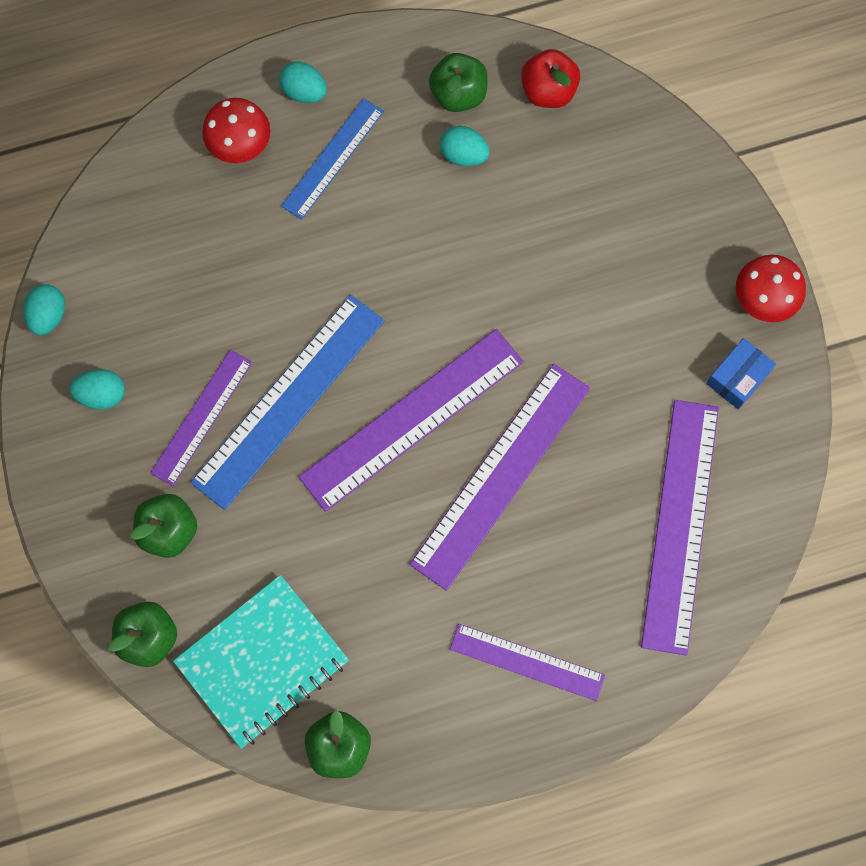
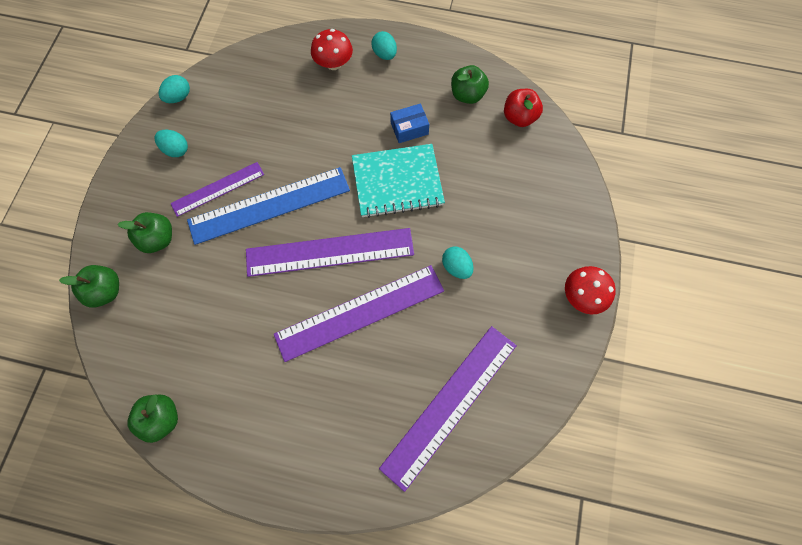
camera: 30 degrees right, 5 degrees down
(262, 662) = (155, 342): turquoise notebook -> turquoise notebook (397, 182)
(333, 158) = (377, 94): blue ruler -> none
(463, 155) = (450, 127): turquoise egg -> turquoise egg (456, 267)
(527, 662) = (303, 435): purple ruler -> none
(737, 377) = (539, 334): blue box -> blue box (409, 128)

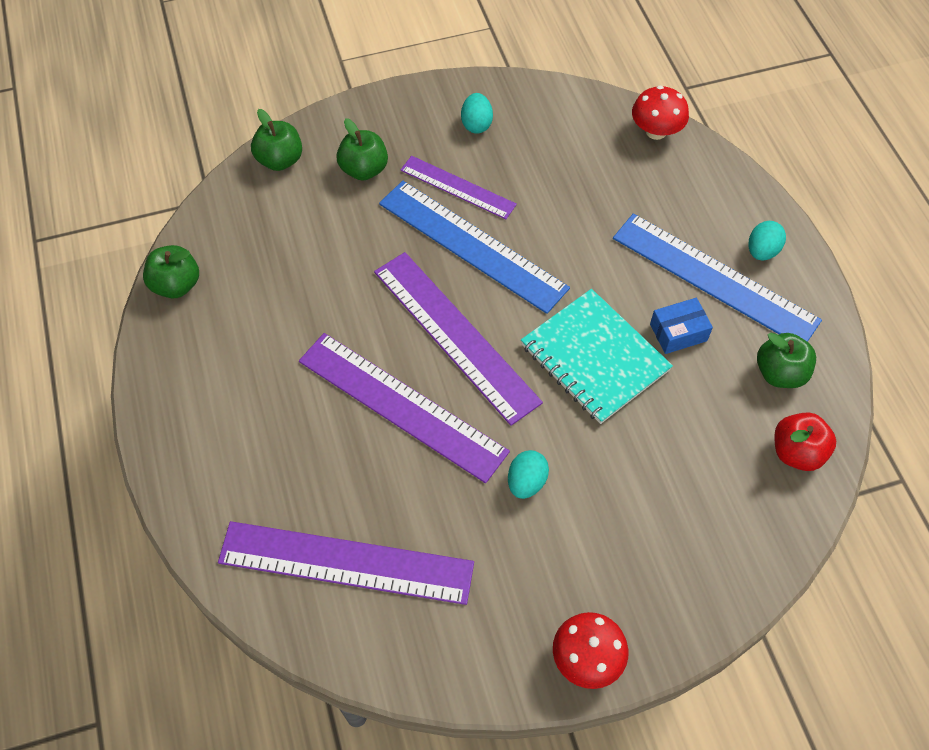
camera: 60 degrees right, 10 degrees down
(178, 97) = (541, 89): turquoise egg -> none
(333, 63) = (703, 206): red mushroom -> red mushroom (656, 131)
(386, 89) = (714, 279): none -> blue ruler
(409, 128) = (678, 332): blue box -> blue box turned 60 degrees counterclockwise

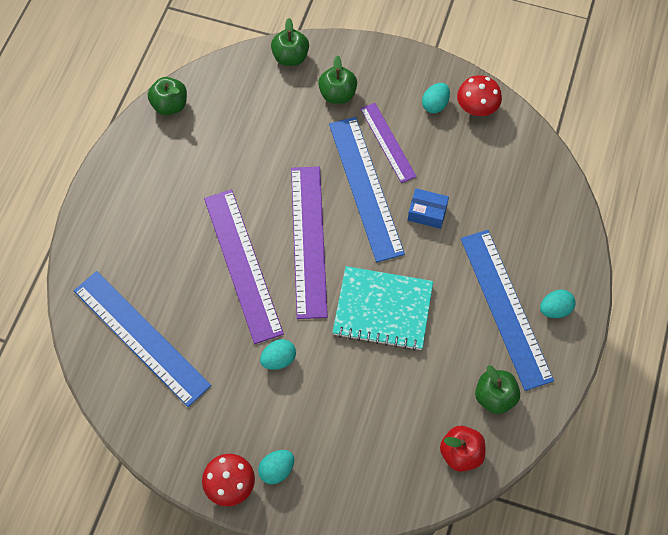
camera: 35 degrees right, 5 degrees up
(346, 562) = (141, 337): purple ruler -> blue ruler
(594, 358) = (383, 310): turquoise notebook -> turquoise notebook turned 75 degrees counterclockwise
(624, 604) = (277, 470): none -> turquoise egg
(656, 131) = (554, 181): red mushroom -> red mushroom (476, 108)
(678, 332) = (450, 328): blue box -> blue box (427, 213)

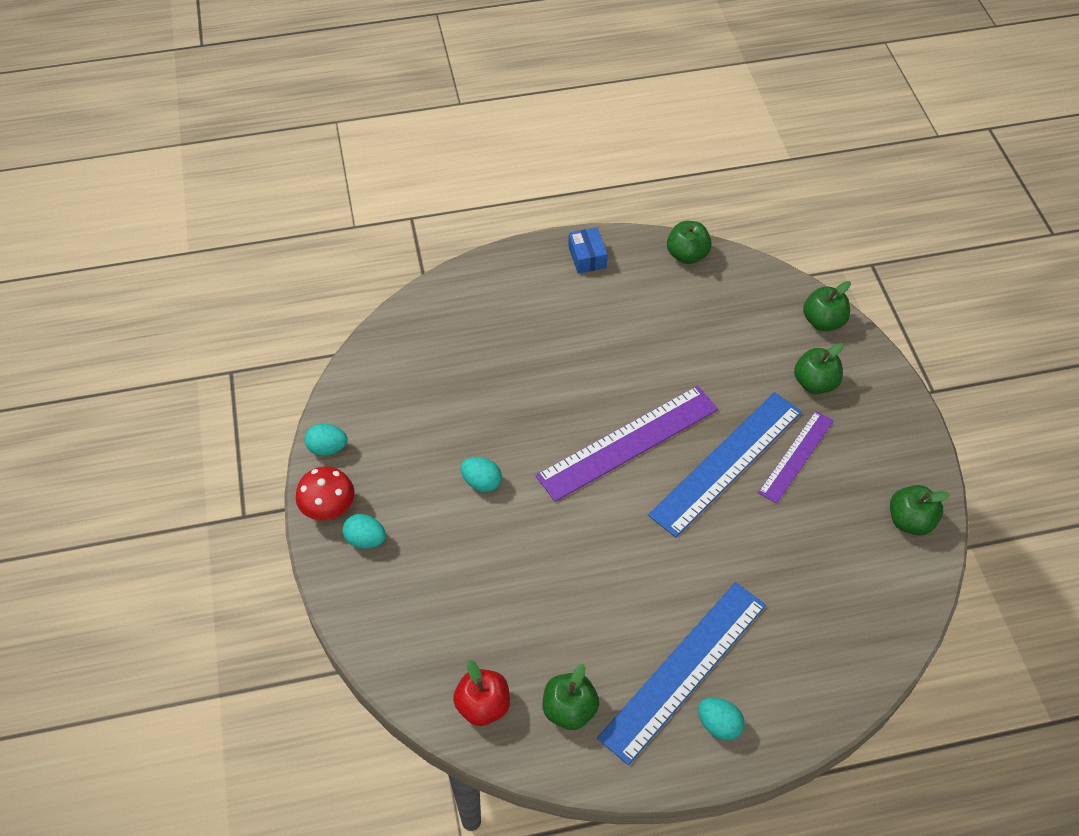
camera: 60 degrees right, 10 degrees down
(141, 337) = (432, 359): blue ruler -> none
(242, 264) = (562, 400): purple ruler -> none
(383, 310) = (598, 548): turquoise notebook -> none
(427, 213) = (741, 535): blue box -> blue box (587, 257)
(435, 105) = (879, 478): turquoise egg -> turquoise egg (327, 448)
(476, 108) = (910, 521): red mushroom -> green apple

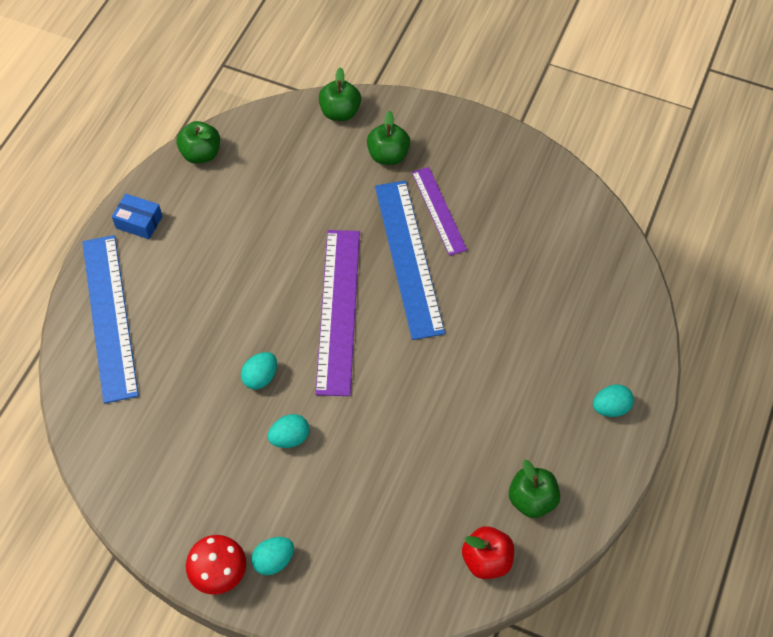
camera: 55 degrees left, 5 degrees up
(327, 448) = (158, 538): turquoise egg -> turquoise egg (260, 377)
(684, 670) = (554, 401): blue ruler -> blue ruler (109, 316)
(910, 521) = (542, 181): green apple -> none

